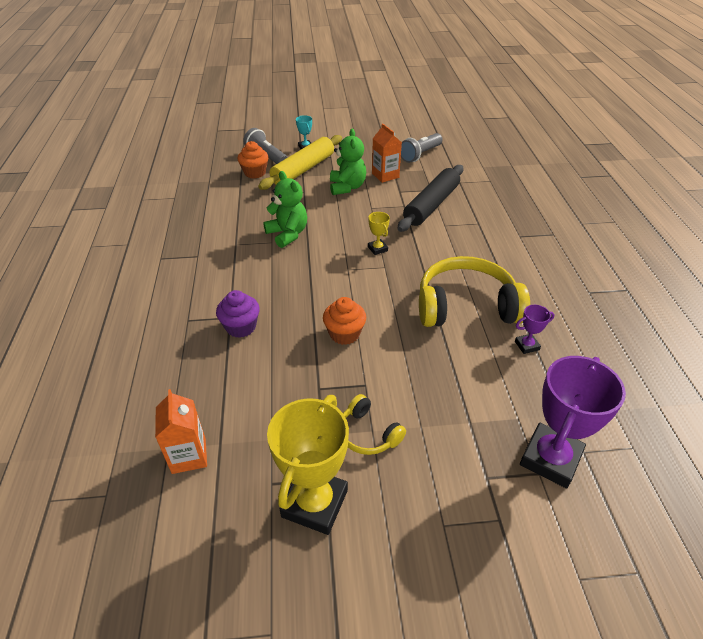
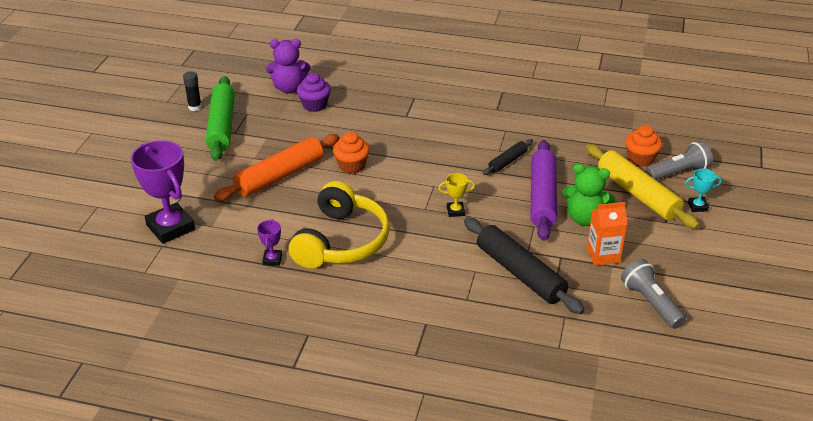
camera: 110 degrees right, 5 degrees down
(189, 456) = (289, 88): orange carton -> purple teddy bear
(241, 327) = (391, 119): purple cupcake -> purple cupcake (314, 105)
(276, 571) = (195, 107): none -> black glue stick
(288, 234) = (507, 161): green teddy bear -> black rolling pin
(314, 503) = (222, 126): yellow trophy -> green rolling pin
(331, 209) = (542, 197): none -> purple rolling pin
(368, 434) = (252, 155): yellow headphones -> none
(394, 390) = (279, 176): none -> orange rolling pin

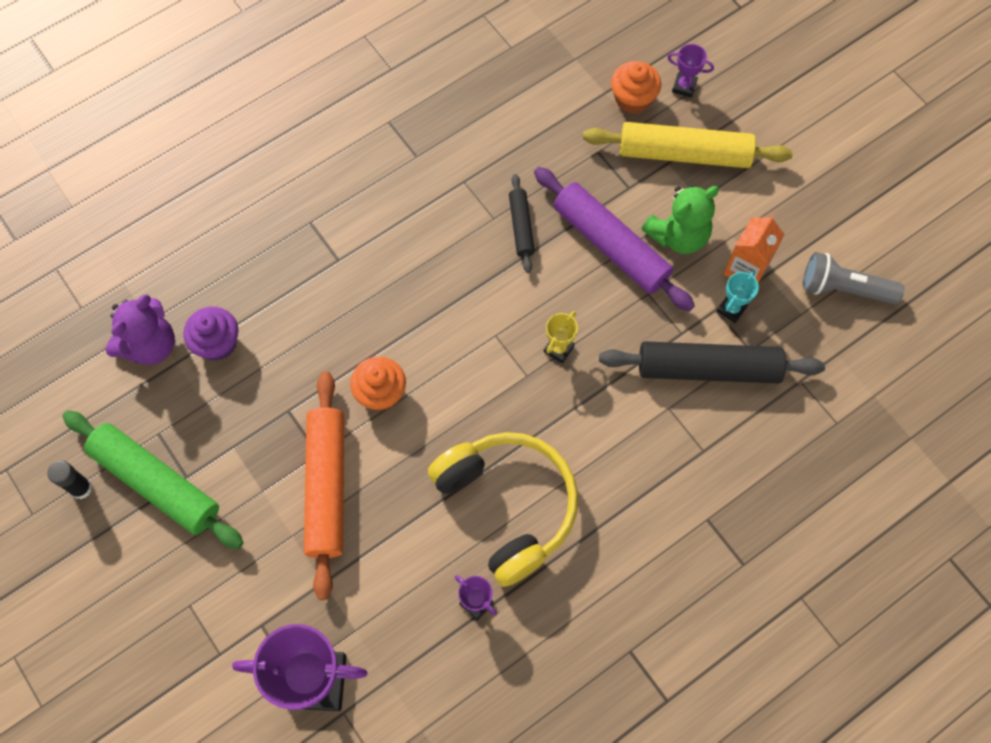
camera: 50 degrees left, 30 degrees up
(678, 172) = (684, 86): grey flashlight -> purple trophy
(697, 206) = (748, 119): turquoise trophy -> turquoise trophy (731, 309)

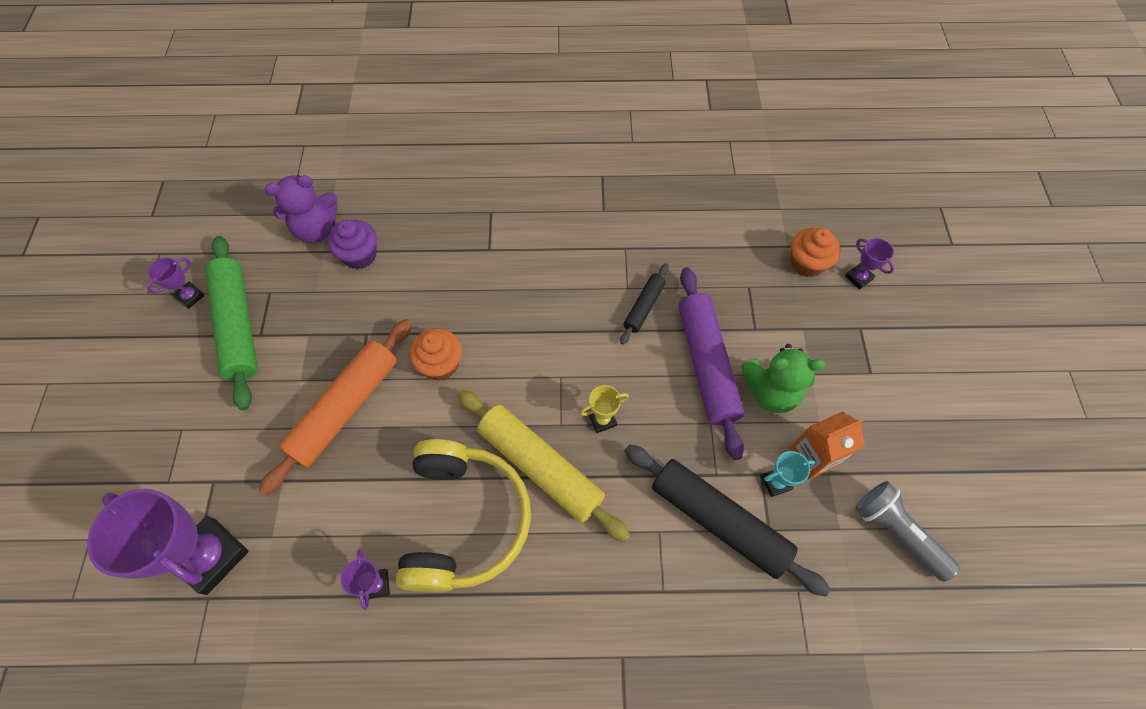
camera: 35 degrees right, 5 degrees down
(81, 488) = (190, 296): black glue stick -> purple trophy
(684, 153) = (822, 329): yellow rolling pin -> yellow rolling pin (540, 466)

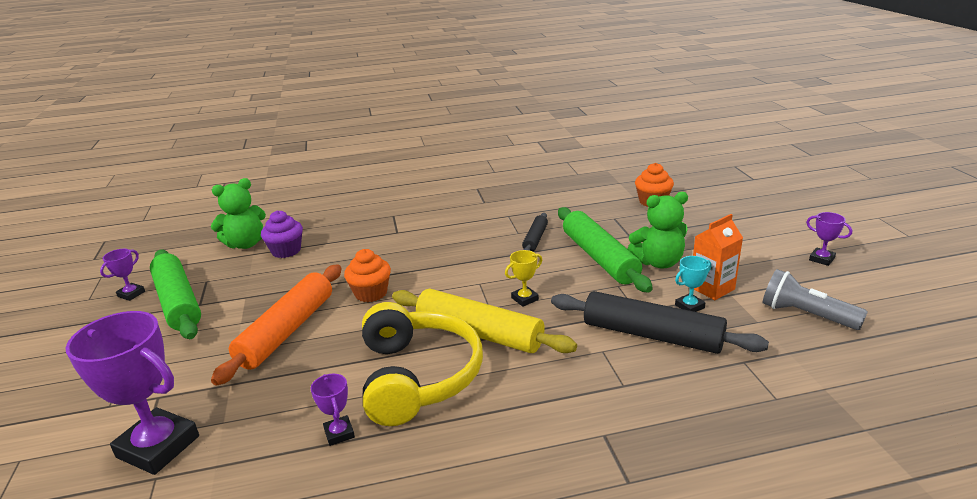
camera: 10 degrees left, 35 degrees down
(316, 229) = (245, 244): purple teddy bear -> green teddy bear
(707, 364) = (599, 257): purple rolling pin -> green rolling pin
(858, 278) = (695, 202): purple trophy -> purple trophy (821, 259)

